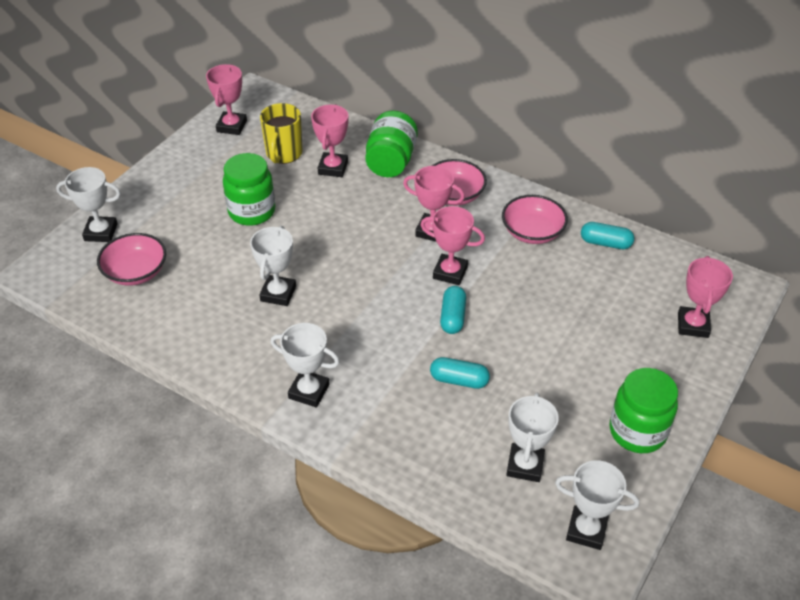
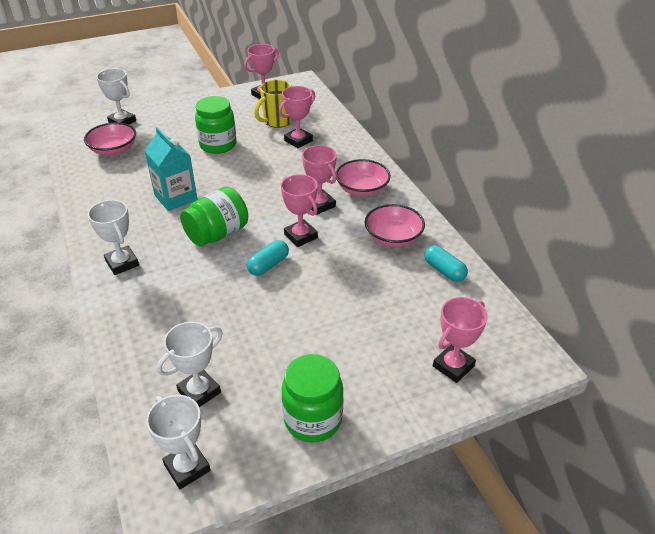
camera: 35 degrees right, 5 degrees down
(278, 293) = (175, 197): white trophy -> turquoise carton
(391, 161) = (342, 152): green jar -> green jar (217, 234)
(459, 380) = (223, 308): turquoise capsule -> none

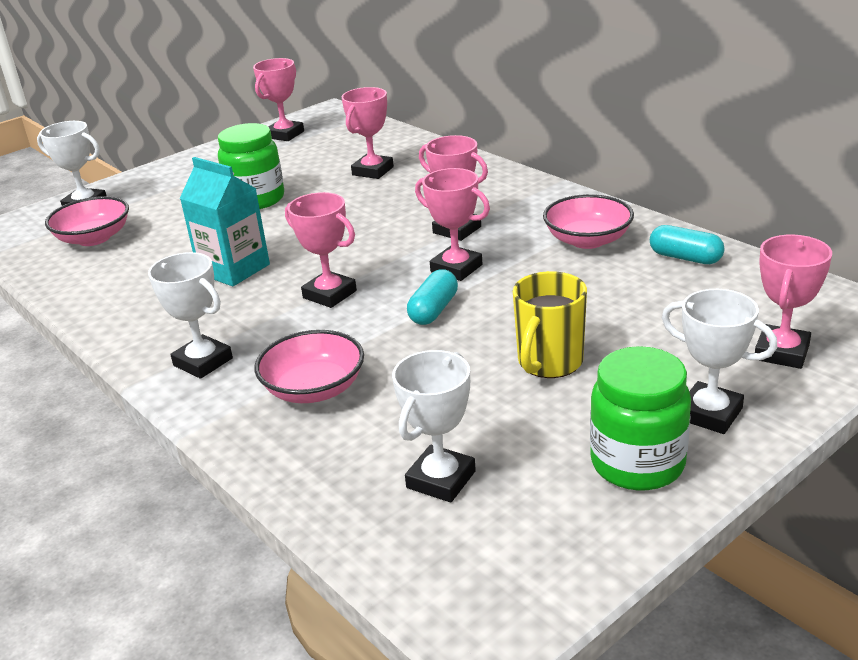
camera: 15 degrees left, 10 degrees down
(187, 467) = (492, 576): white trophy -> white trophy (709, 414)
(217, 234) = (329, 294): green jar -> pink trophy
(277, 121) = (325, 157): yellow mug -> yellow mug (549, 363)
(362, 189) = (504, 201): pink bowl -> pink bowl (314, 389)

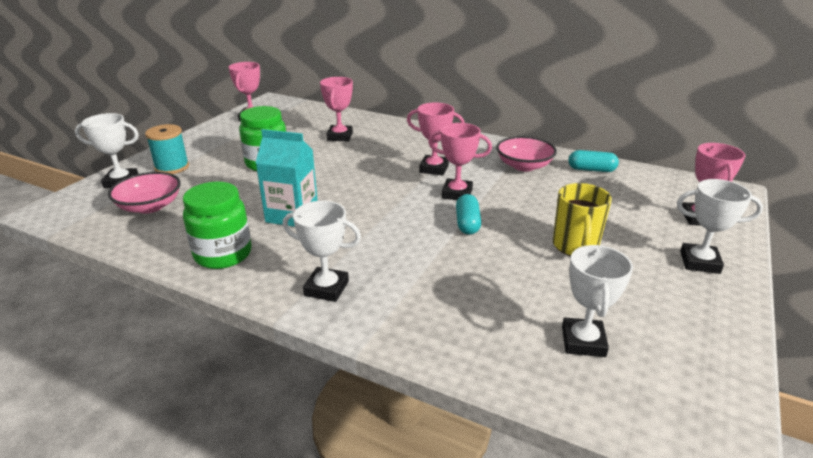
camera: 25 degrees left, 0 degrees up
(149, 192) = (172, 167): none -> turquoise spool
(314, 389) = (432, 293): pink bowl -> none
(329, 294) = (383, 223): pink trophy -> none
(637, 463) = (692, 303): green jar -> green jar (223, 254)

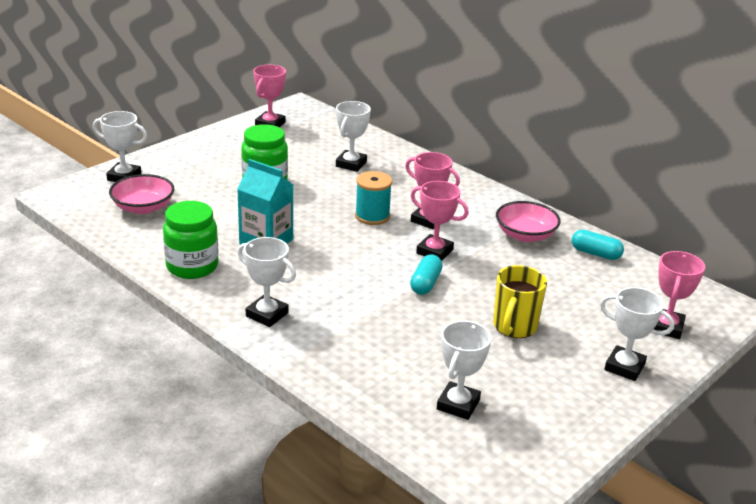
camera: 15 degrees right, 0 degrees up
(172, 167) = (173, 169): turquoise spool -> turquoise spool (372, 216)
(340, 136) = (351, 164): pink trophy -> white trophy

